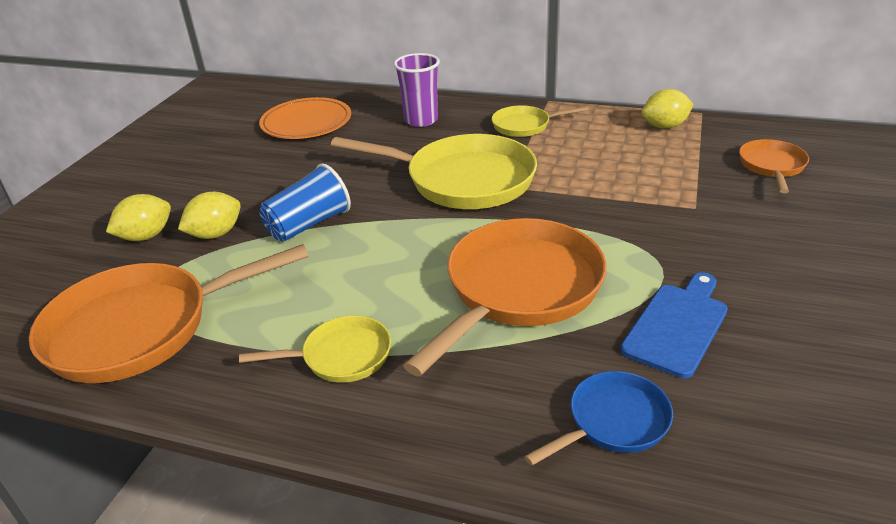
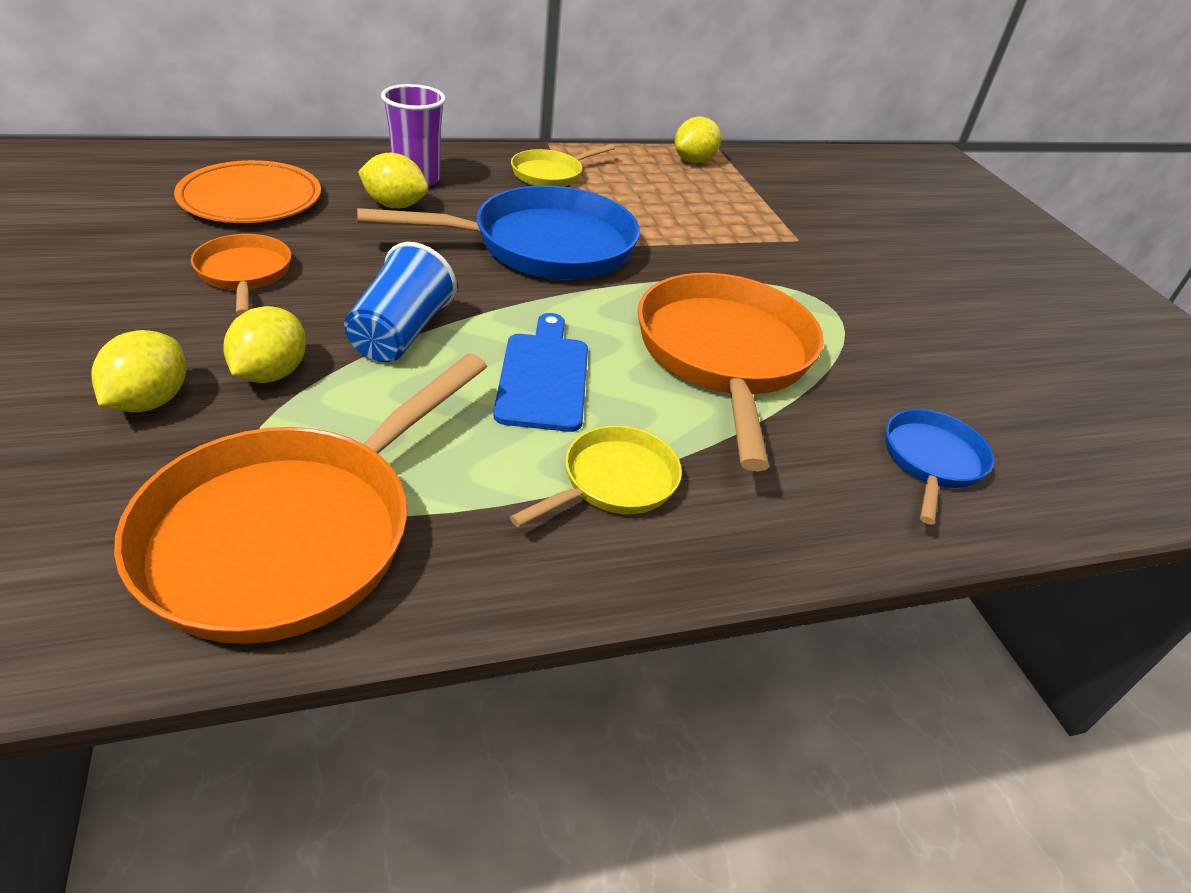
camera: 40 degrees left, 5 degrees up
(389, 137) = (395, 205): none -> yellow lemon
(462, 180) = (543, 246): yellow pan -> blue pan
(677, 325) = (892, 356): blue cutting board -> blue cutting board (543, 376)
(772, 166) = (822, 191): orange pan -> orange pan (244, 274)

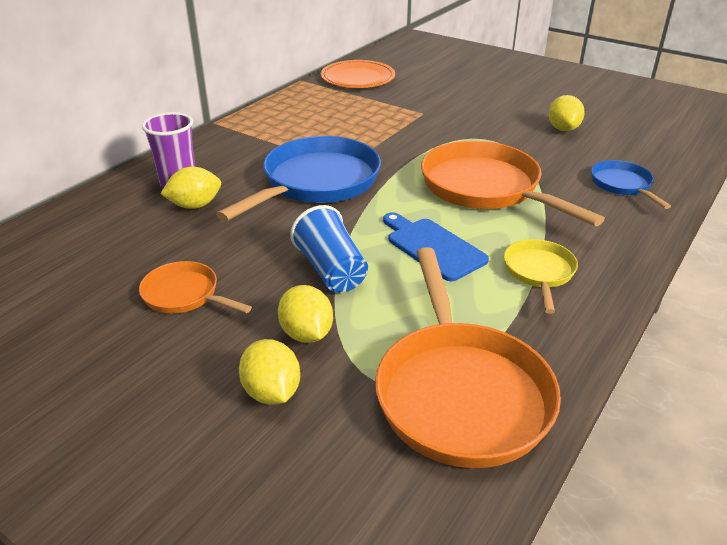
camera: 35 degrees left, 5 degrees down
(251, 199) = (97, 251): orange plate -> orange plate (358, 78)
(550, 174) = (248, 140): yellow pan -> none
(694, 161) = (307, 95): yellow lemon -> yellow lemon (563, 129)

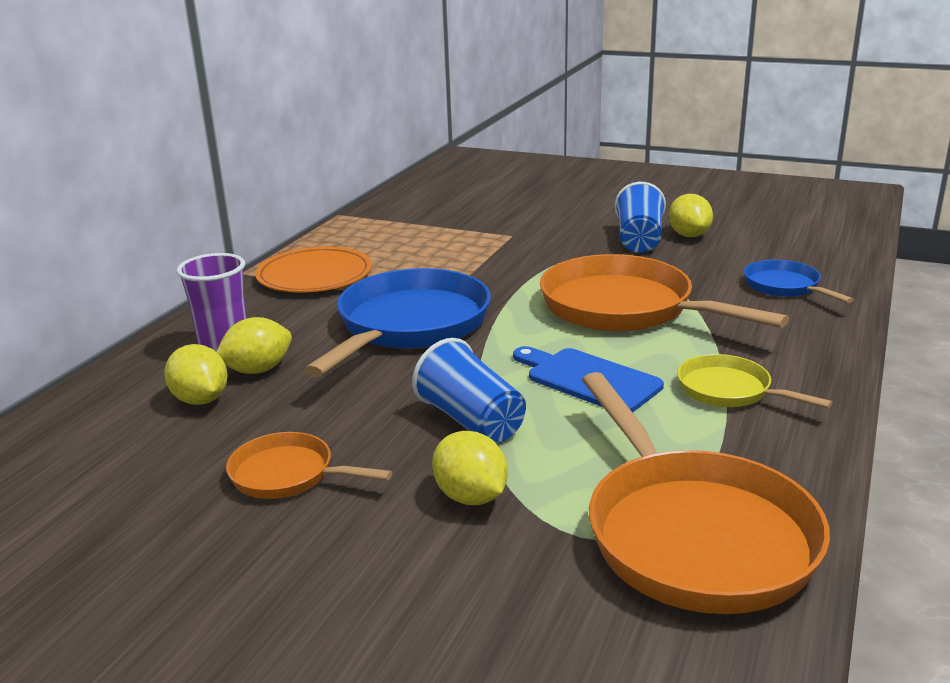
camera: 10 degrees left, 10 degrees down
(272, 392) = (454, 570): yellow lemon -> yellow lemon (200, 400)
(358, 78) = (412, 205): orange plate -> orange plate (314, 275)
(521, 129) = (639, 240): none -> blue cup
(539, 272) = (729, 390): yellow pan -> yellow pan turned 45 degrees counterclockwise

